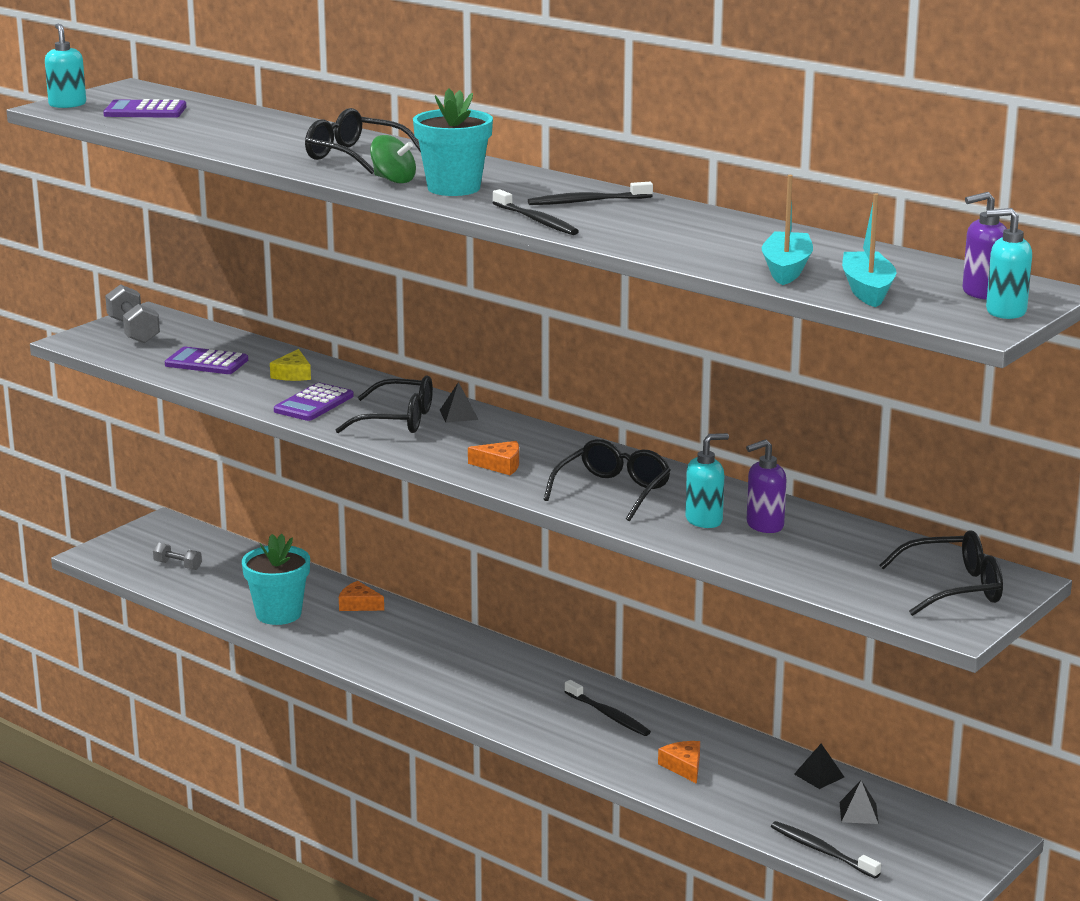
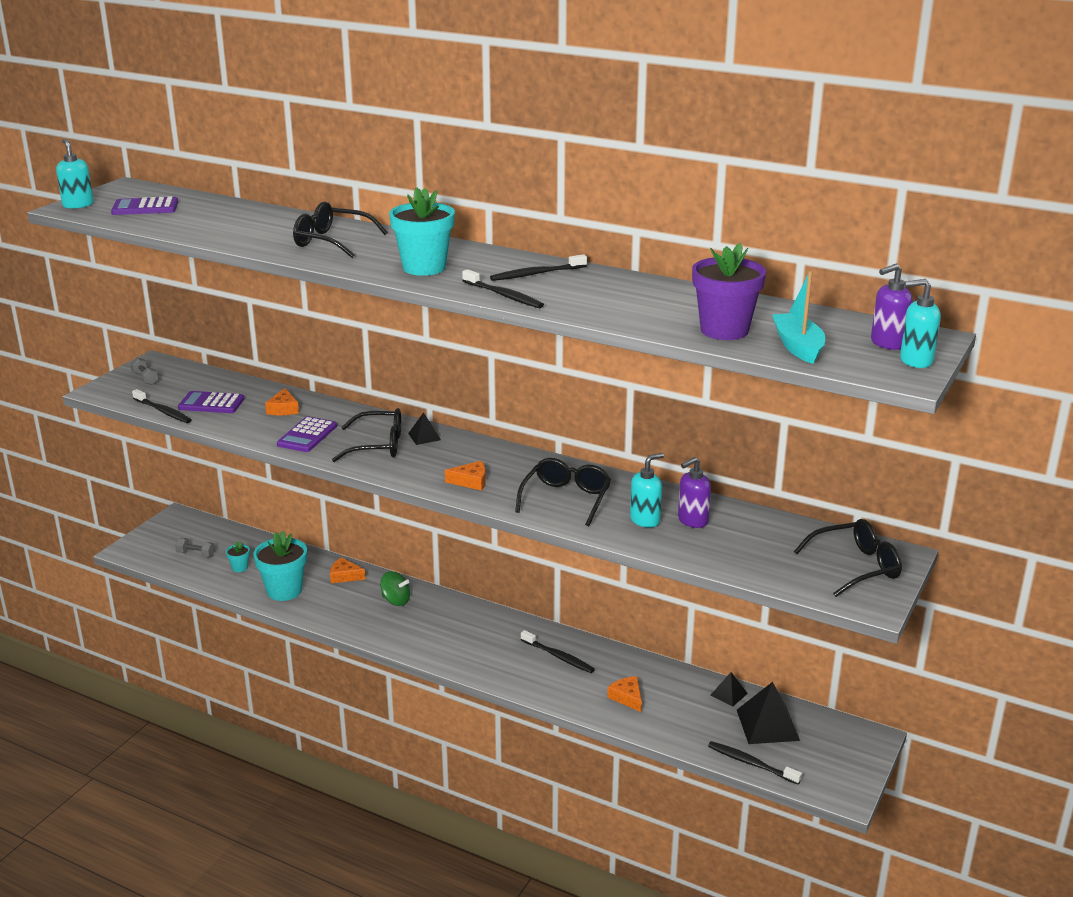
camera: 10 degrees left, 5 degrees up
(133, 331) = (145, 378): grey dumbbell -> grey dumbbell, size x0.58
(145, 367) = (163, 411): none -> black toothbrush
(229, 584) = (239, 568): none -> turquoise flower pot
(293, 374) = (283, 409): yellow cheese -> orange cheese
(393, 180) = (372, 263): green spinning top -> green spinning top (396, 600)
(786, 269) = (724, 330): turquoise boat -> purple flower pot
(858, 812) = (767, 725): black pyramid -> black pyramid, size x1.86

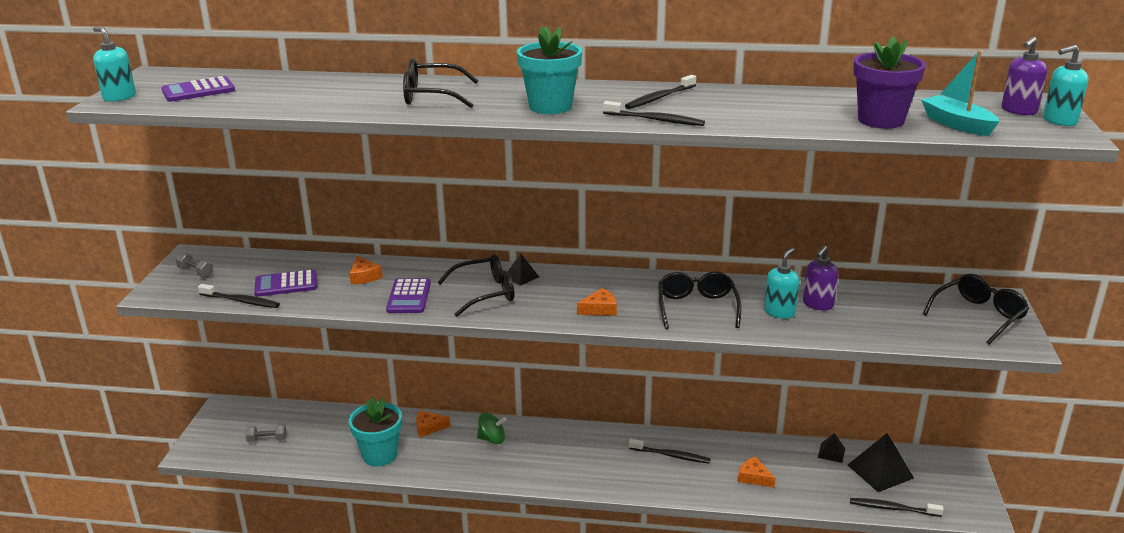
camera: 20 degrees left, 0 degrees up
(239, 568) = (320, 443): turquoise flower pot -> none

